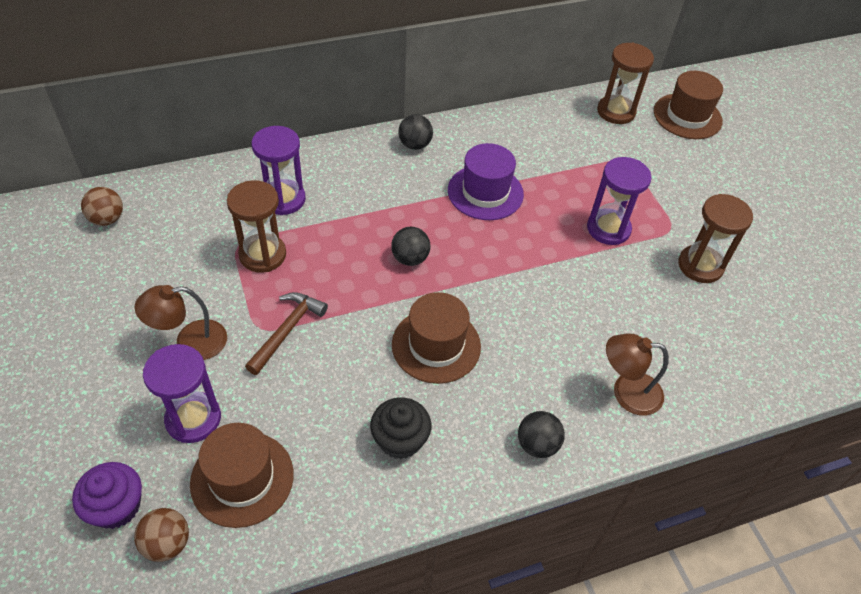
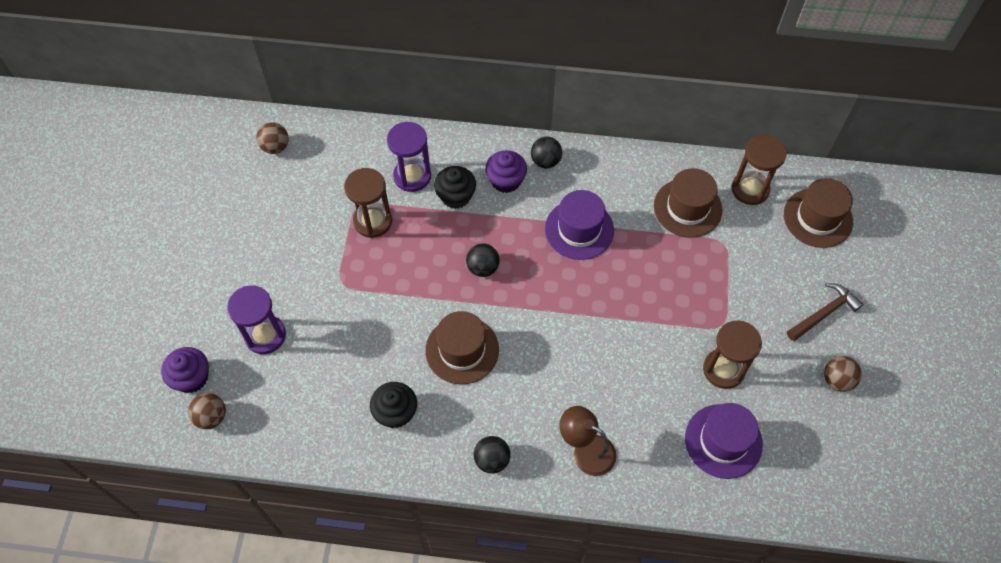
camera: 30 degrees right, 10 degrees up
(190, 342) = (289, 275): brown lamp -> none
(242, 478) = (277, 393): brown hat -> brown hat (687, 208)
(287, 330) = (360, 293): brown hammer -> brown hammer (824, 313)
(341, 203) = (456, 196): none -> black cupcake
(385, 173) = (506, 180): none -> purple cupcake
(608, 229) = (664, 304): purple hourglass -> none
(746, 329) = (723, 441): none -> purple hat
(800, 238) = (837, 380): none -> brown ball

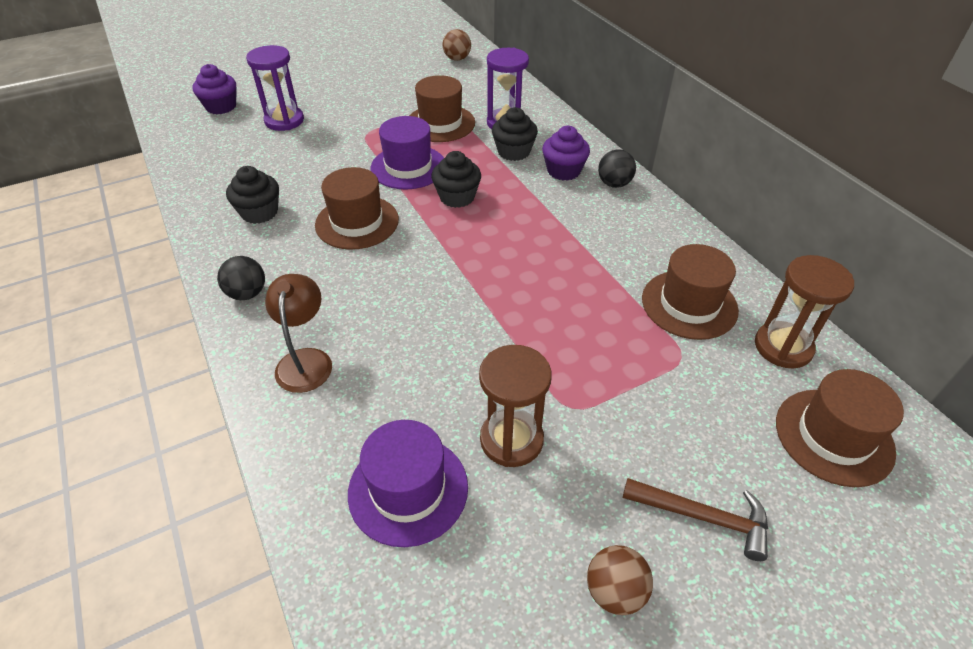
camera: 55 degrees right, 15 degrees down
(211, 417) = (191, 128): brown ball -> none
(373, 221) = (440, 123): brown hourglass -> brown hat
(483, 268) = (457, 197): black ball -> black cupcake
(579, 229) = (566, 237): purple hat -> purple hat (408, 167)

